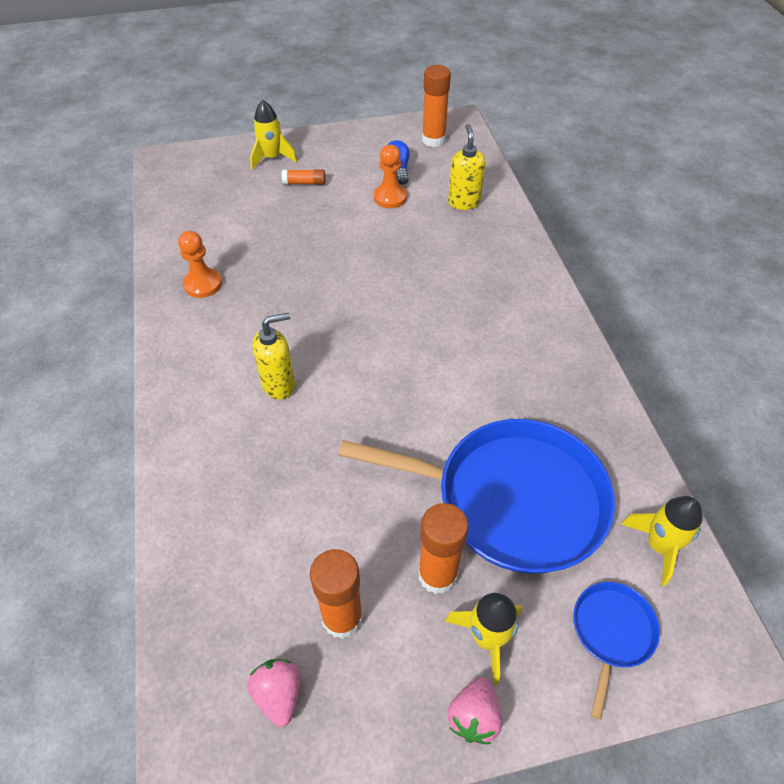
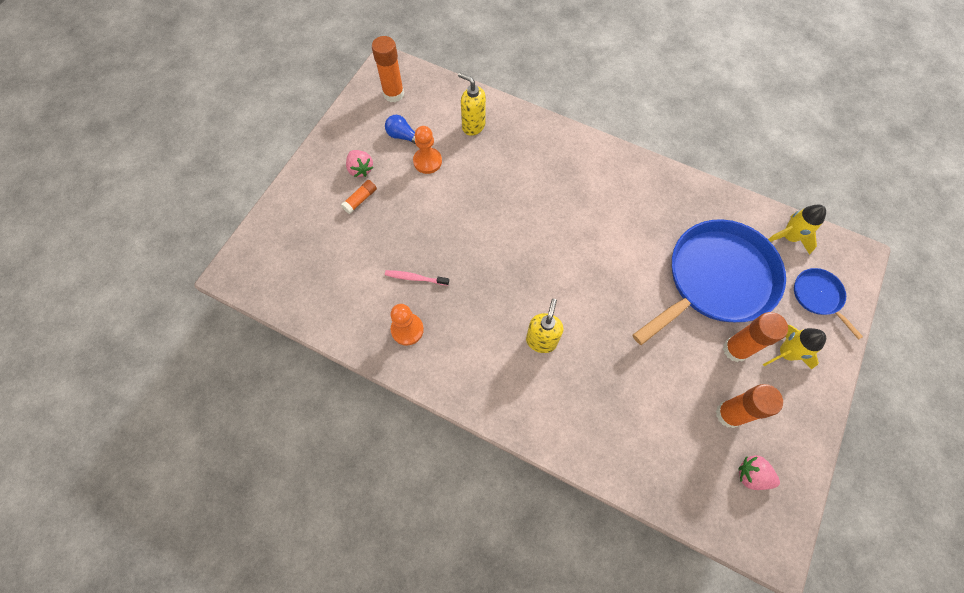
camera: 50 degrees left, 15 degrees up
(261, 259) = (415, 278): none -> pink toothbrush
(272, 158) = (310, 201): yellow rocket -> none
(474, 716) = (820, 390): pink strawberry -> pink strawberry (360, 169)

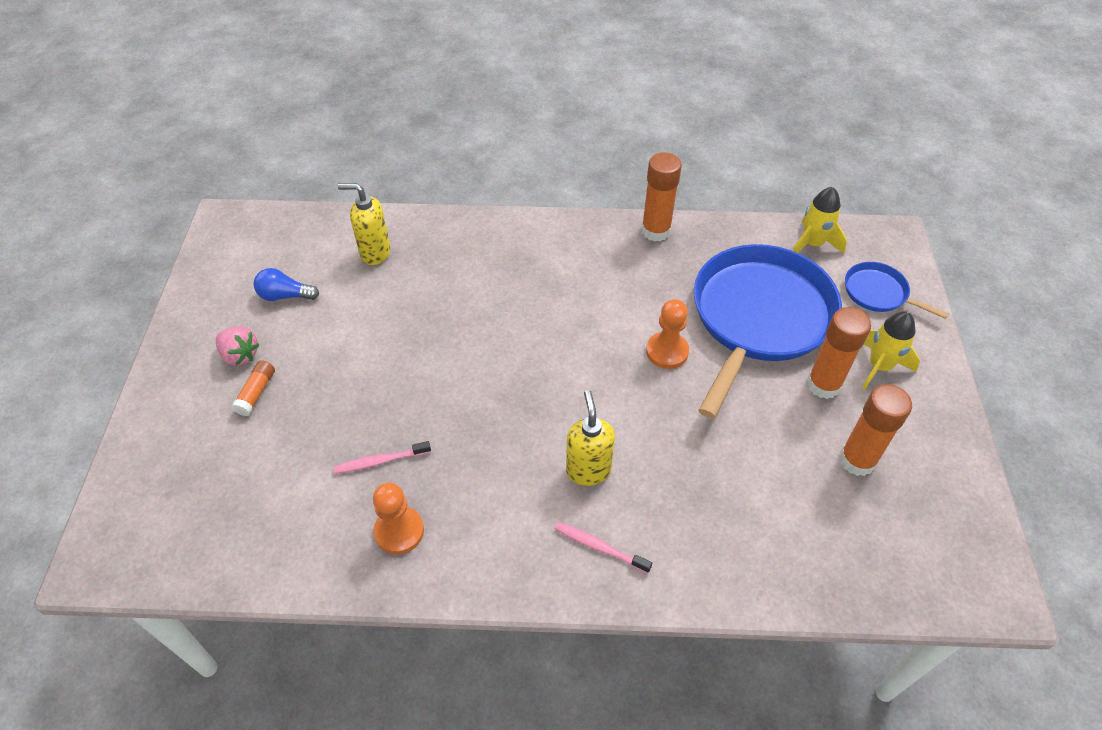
camera: 25 degrees left, 15 degrees down
(393, 94) = (248, 251): orange glue stick -> orange glue stick (656, 231)
(427, 161) = (332, 314): orange pawn -> orange pawn (667, 351)
(524, 395) = (599, 547): none -> pink toothbrush
(751, 475) = (922, 518): pink strawberry -> none

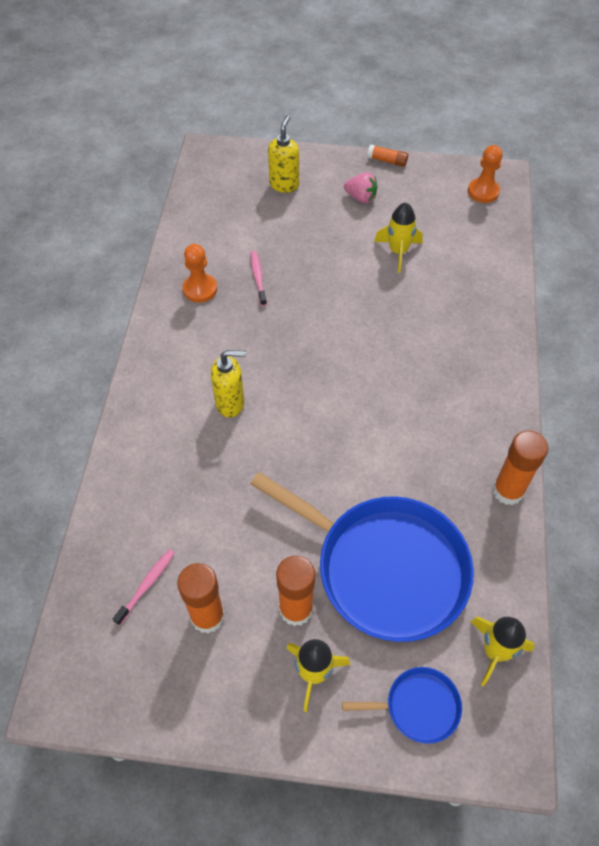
camera: 95 degrees right, 5 degrees up
(240, 355) = (361, 197): pink strawberry -> pink strawberry turned 105 degrees counterclockwise
(256, 393) = (326, 209): orange glue stick -> orange glue stick (387, 161)
(285, 296) = (419, 217): blue light bulb -> none
(342, 315) = (398, 252): none -> yellow rocket
(375, 253) = (468, 269): yellow soap dispenser -> yellow soap dispenser (284, 185)
(599, 547) = (164, 404): pink toothbrush -> pink toothbrush (146, 585)
(667, 351) = (346, 477): orange pawn -> orange pawn (483, 191)
(878, 293) = (418, 707): blue pan -> blue pan turned 45 degrees clockwise

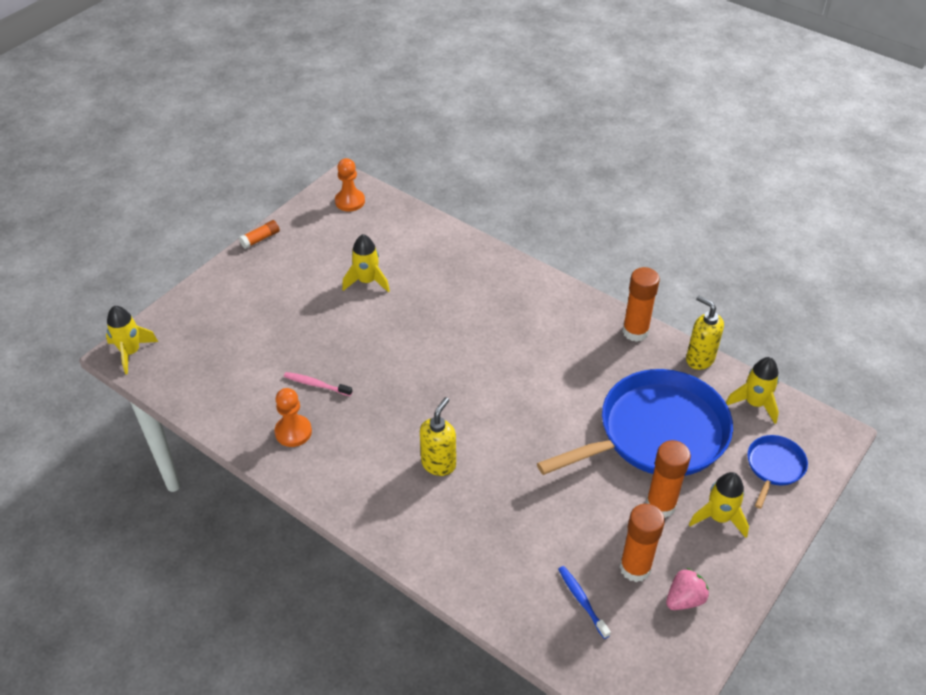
camera: 60 degrees left, 10 degrees down
(146, 585) = (582, 601): pink toothbrush -> blue toothbrush
(211, 155) = (131, 352): none -> yellow rocket
(284, 185) = (222, 317): yellow soap dispenser -> yellow soap dispenser (699, 359)
(361, 197) = (286, 275): pink strawberry -> pink strawberry (684, 599)

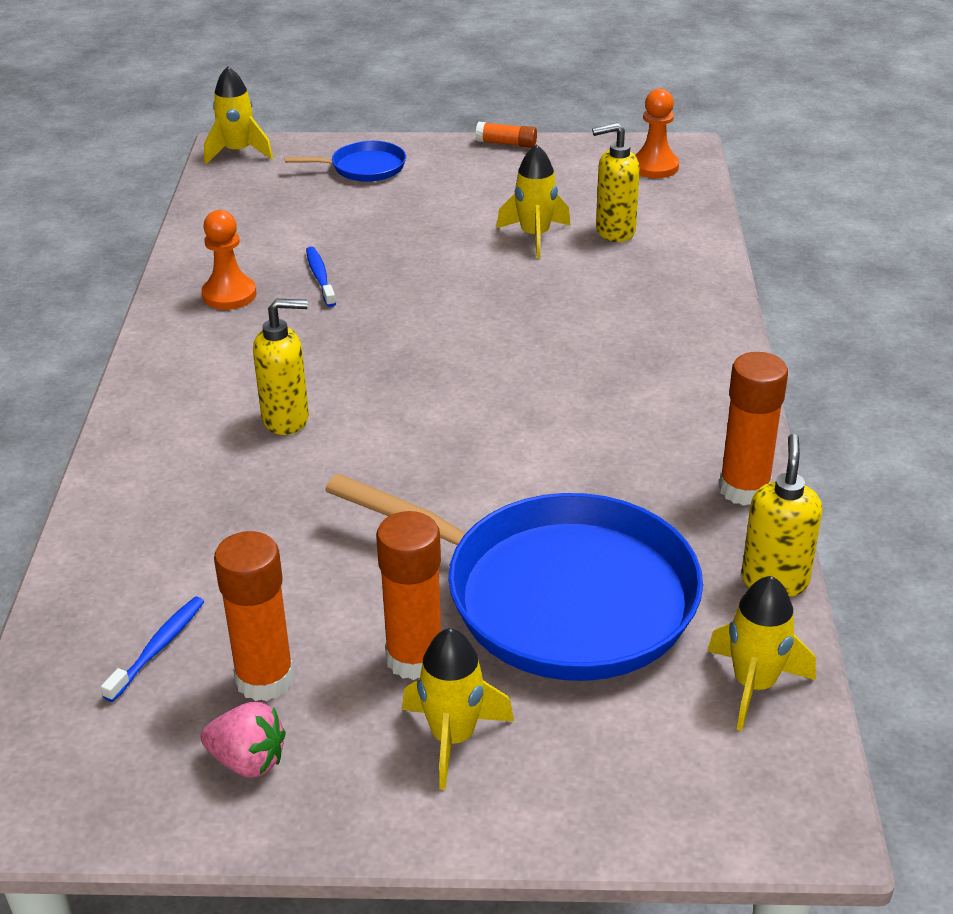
camera: 55 degrees right, 10 degrees down
(316, 385) = (320, 277): pink toothbrush -> blue toothbrush
(394, 251) = (614, 231): none -> yellow soap dispenser
(774, 467) = (635, 766): blue pan -> blue pan (364, 168)

